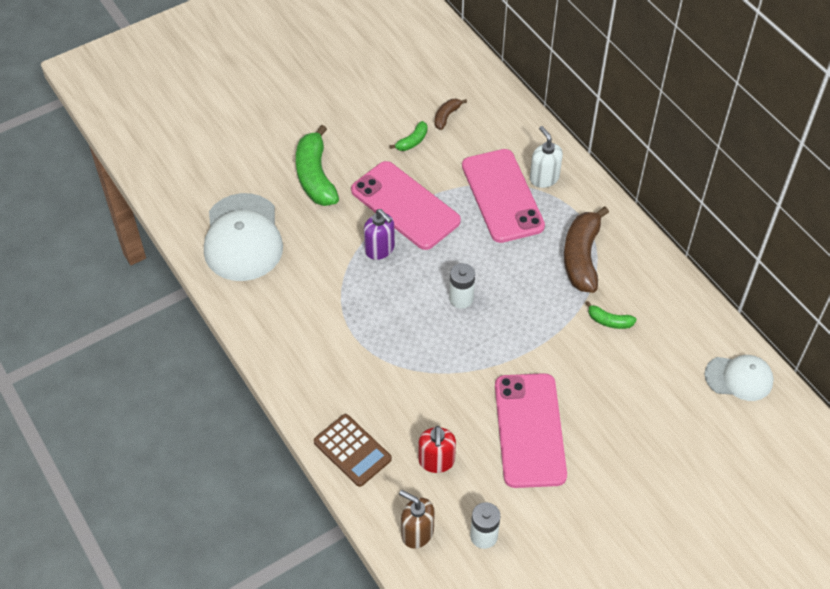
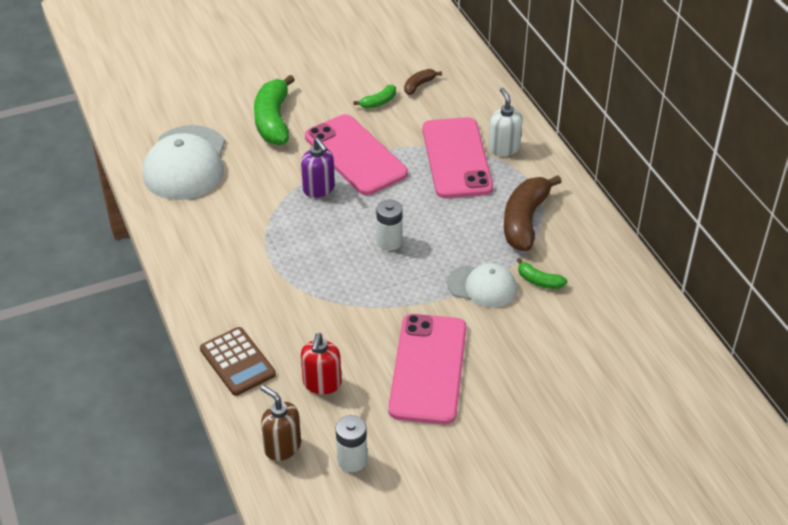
camera: 10 degrees right, 10 degrees down
(739, 378) = (667, 351): white cap -> white cap (482, 286)

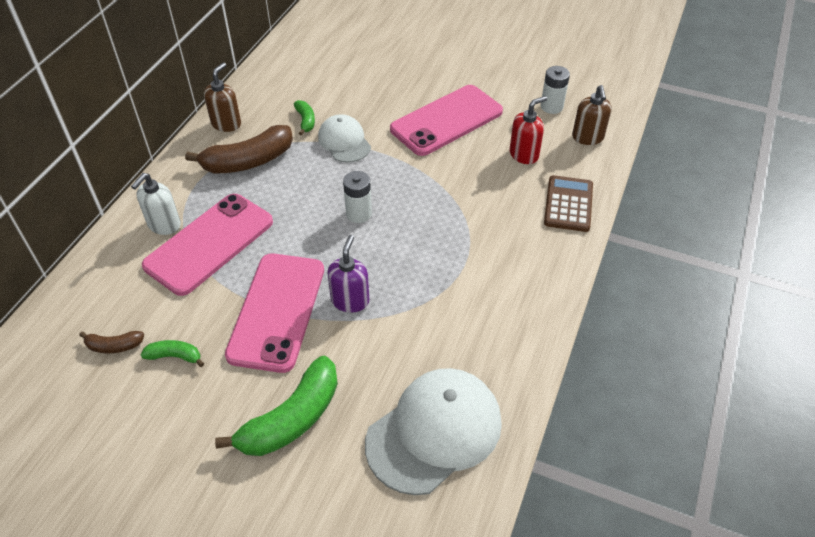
camera: 135 degrees left, 5 degrees up
(591, 234) = (226, 124): none -> brown soap dispenser

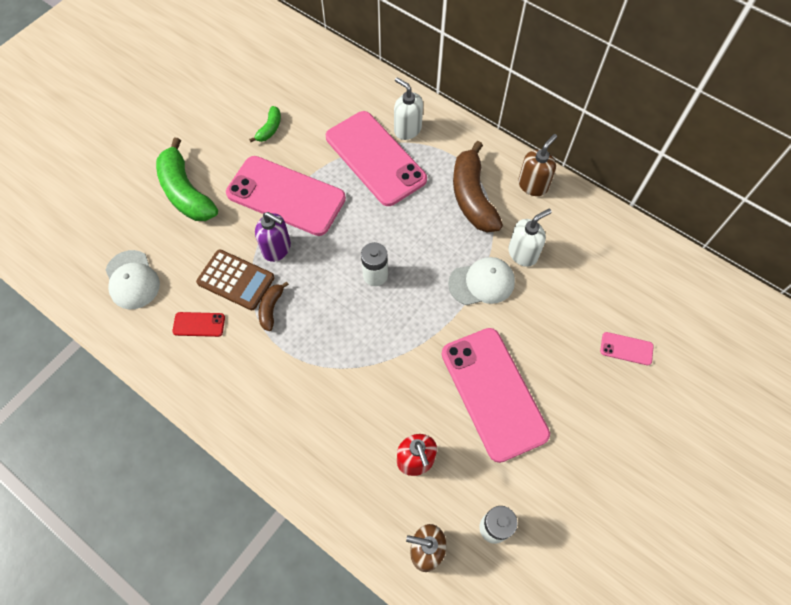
camera: 105 degrees right, 15 degrees up
(114, 346) = (293, 95): brown banana -> brown banana (271, 308)
(226, 124) = (533, 185): brown soap dispenser -> brown soap dispenser turned 90 degrees counterclockwise
(305, 121) = (523, 253): green banana -> white soap dispenser
(379, 58) = (626, 348): none -> pink phone
(434, 432) = (132, 280): white cap -> white cap, size x0.59
(465, 343) = (199, 324): none -> red phone
(568, 204) = (326, 479): brown calculator -> brown calculator (236, 280)

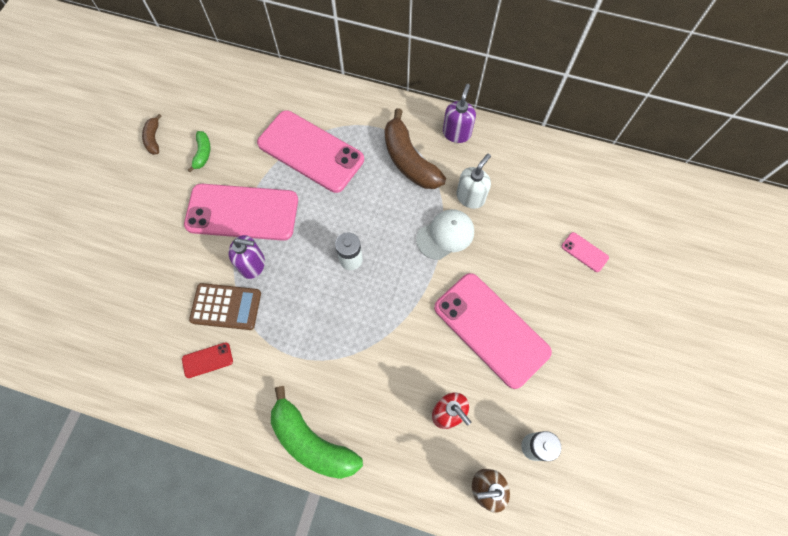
camera: 20 degrees left, 5 degrees up
(132, 280) = (127, 340): white cap -> none
(186, 192) = (146, 239): green banana -> green banana (312, 441)
(271, 308) = (269, 322): brown banana -> brown banana (154, 139)
(407, 129) = (329, 116): white soap dispenser -> none
(533, 185) = (456, 133): brown soap dispenser -> purple soap dispenser
(626, 348) = (584, 252): pink phone -> pink phone turned 45 degrees clockwise

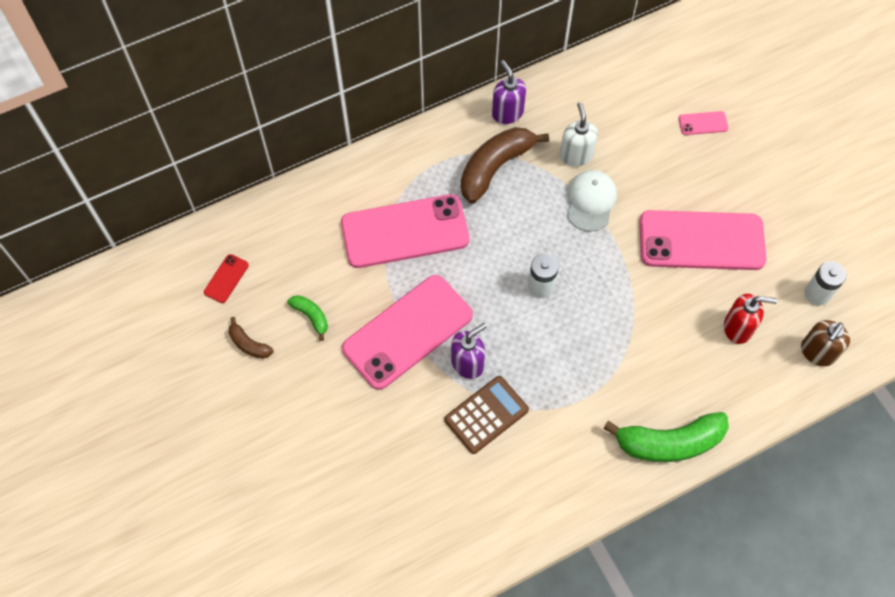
camera: 45 degrees left, 5 degrees down
(207, 360) = (521, 467): red phone -> red phone (226, 278)
(409, 160) = (495, 168): brown banana -> brown banana turned 120 degrees clockwise

